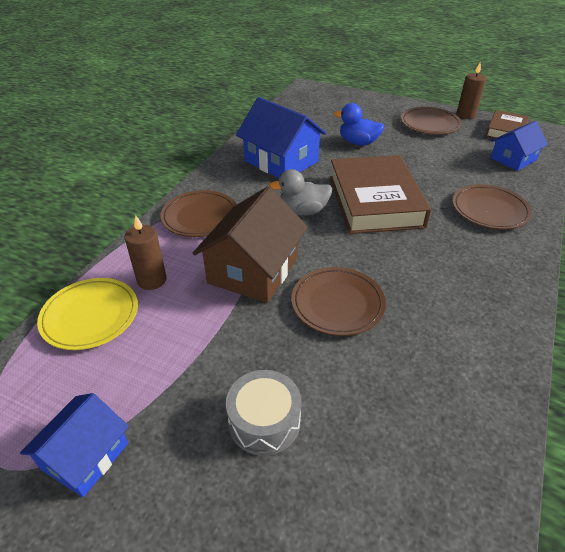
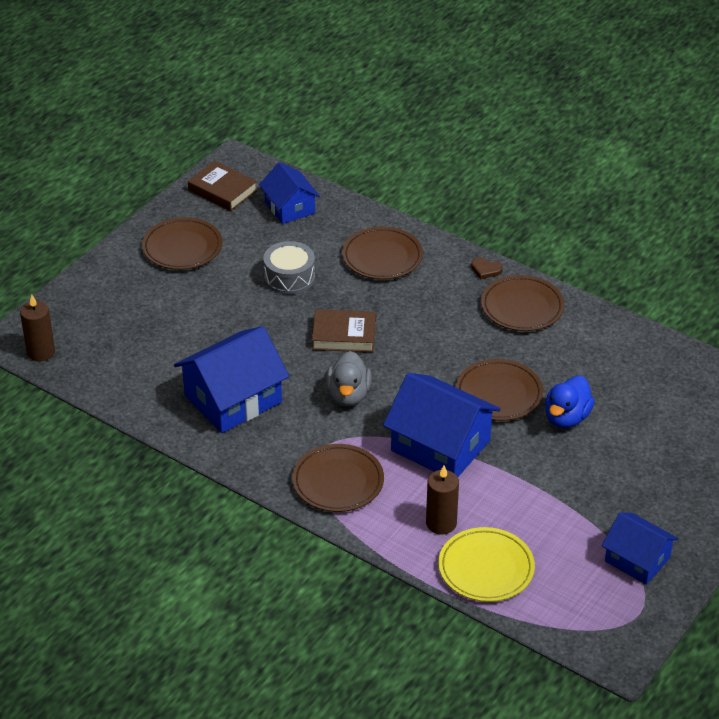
camera: 80 degrees left, 0 degrees up
(253, 270) = (440, 445): brown house -> blue house
(264, 421) = (617, 456): grey drum -> grey drum (289, 277)
(358, 142) = (209, 322): blue duck -> blue duck (566, 418)
(375, 201) = (344, 335): brown book -> brown book, size x0.54
(466, 115) = (169, 210): brown candle -> brown candle (41, 352)
(482, 310) = (522, 307): none -> brown plate
(523, 277) = (485, 270): none -> brown heart

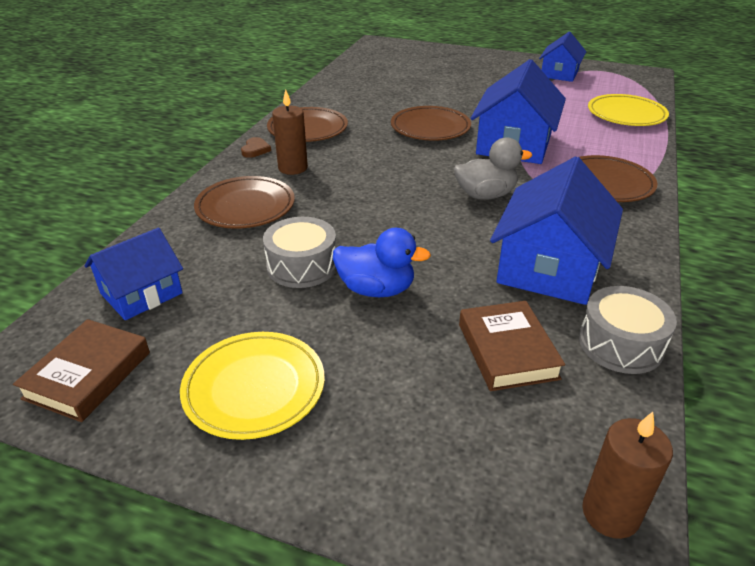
camera: 105 degrees left, 5 degrees down
(141, 403) = (620, 344): none -> grey drum
(182, 247) = (254, 388): brown plate -> yellow plate
(233, 399) = (549, 267): blue house -> blue house turned 75 degrees clockwise
(344, 335) = (394, 211): brown book -> brown book (507, 351)
(441, 523) = (601, 134): brown candle -> brown candle (293, 168)
(566, 418) = (439, 102): blue duck -> blue duck (376, 289)

